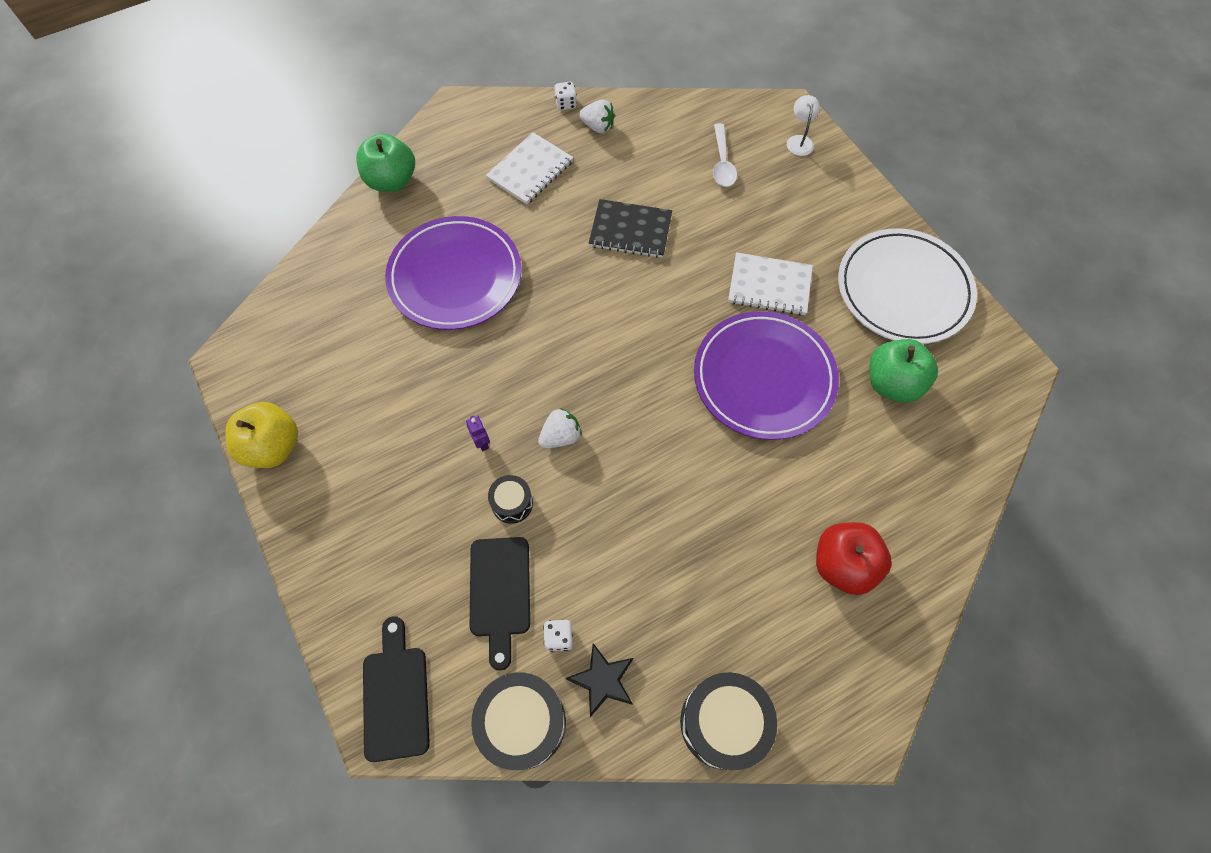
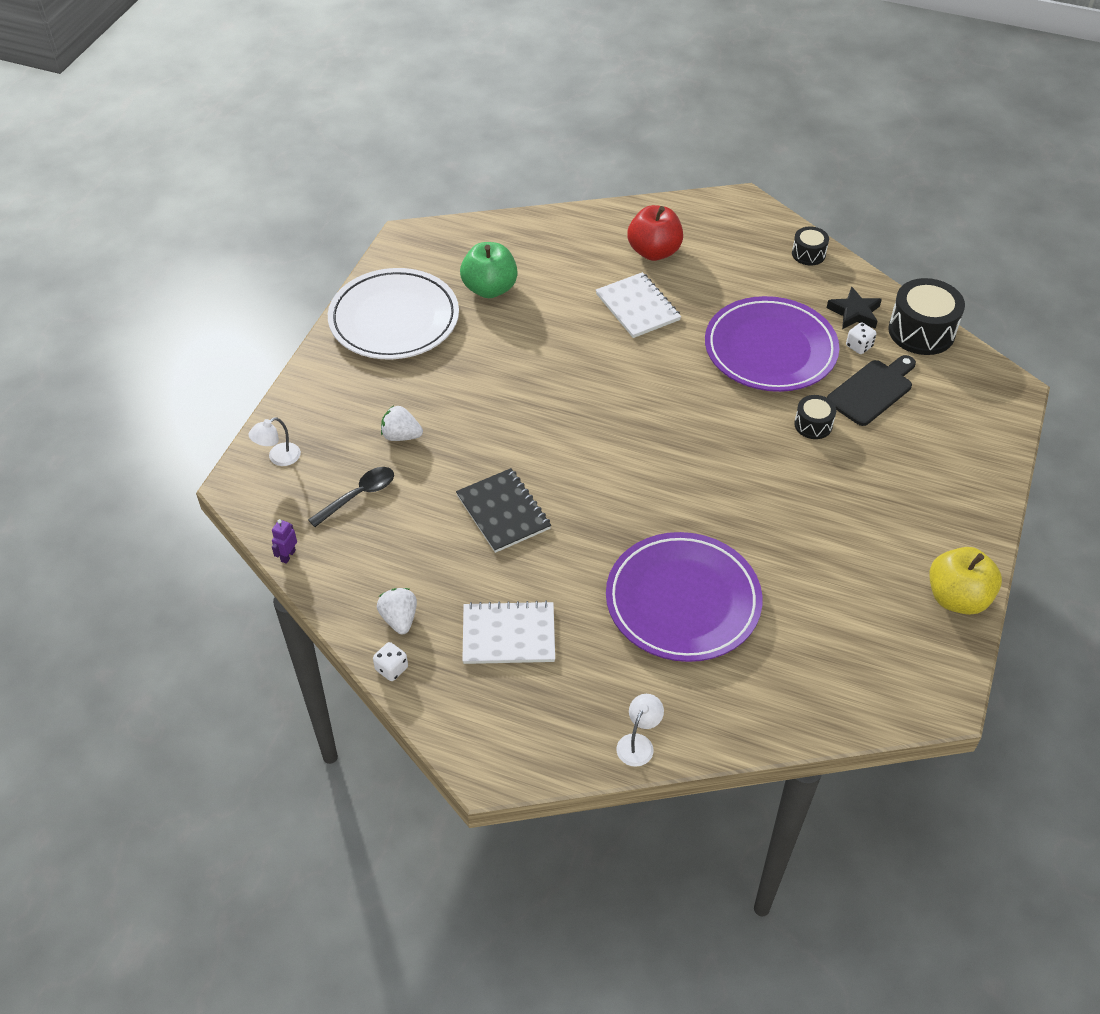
camera: 130 degrees left, 15 degrees down
(392, 181) = (638, 743): green apple -> white lamp
(396, 696) = (988, 396): black cutting board -> none
(482, 442) = (794, 472): purple robot -> purple robot (288, 556)
(560, 436) = (735, 432): white strawberry -> white strawberry (401, 436)
(722, 163) = (358, 496): white spoon -> black spoon
(723, 722) = (808, 254): black drum -> black drum, size x0.54
(764, 378) = (559, 353): purple plate -> purple plate (770, 349)
(769, 286) = (469, 393): white notebook -> white notebook (638, 307)

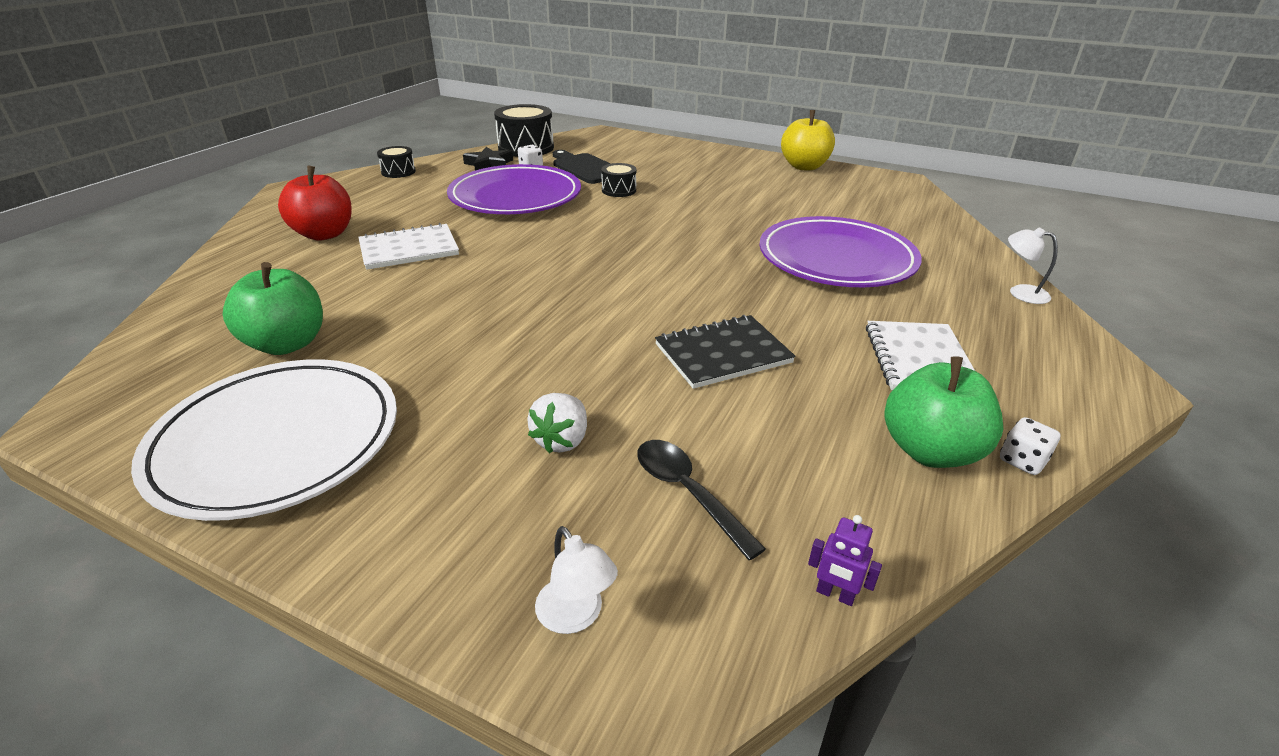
camera: 85 degrees left, 15 degrees down
(399, 619) = (930, 451): white strawberry -> green apple

